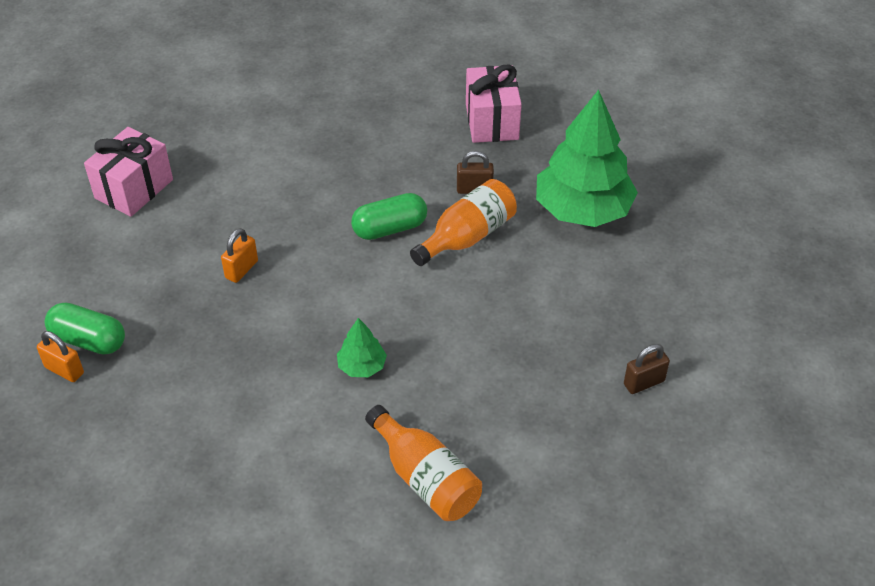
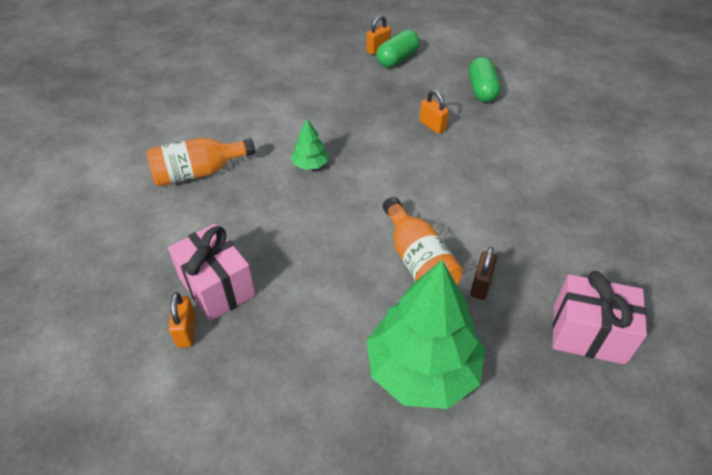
camera: 110 degrees right, 0 degrees up
(134, 189) = (535, 90): pink gift -> pink gift (217, 287)
(390, 228) = (447, 212): green capsule -> green capsule (481, 90)
(644, 383) = (186, 331): brown padlock -> orange padlock

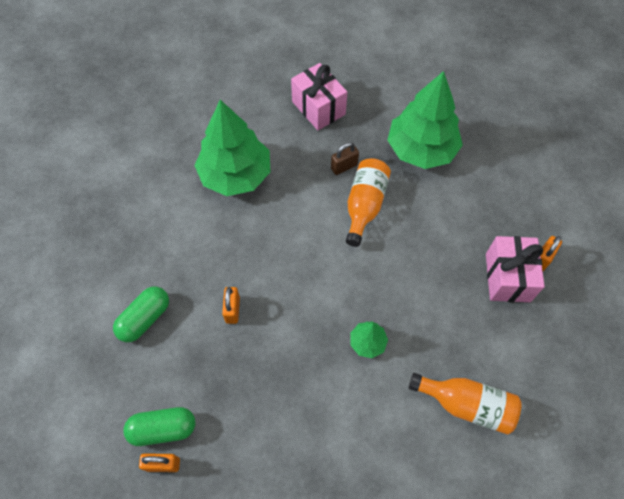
camera: 140 degrees left, 15 degrees up
(563, 208) = (235, 174): none -> green tree

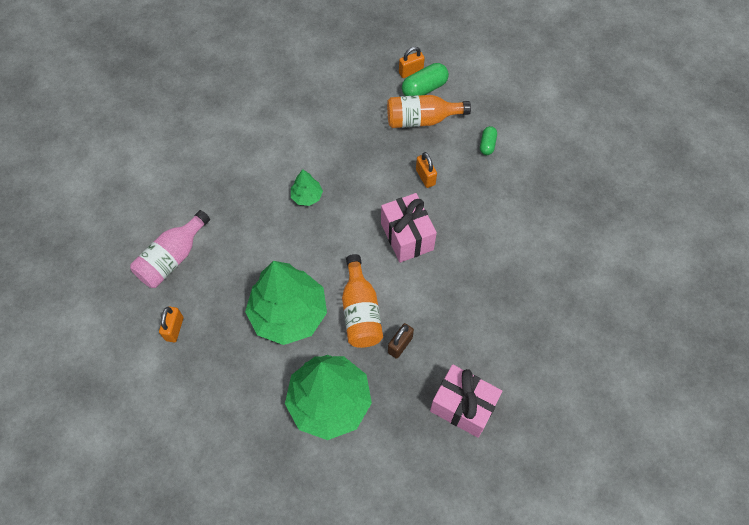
camera: 155 degrees right, 0 degrees up
(145, 319) = (487, 145): green capsule -> green capsule, size x0.60
(235, 174) = (498, 291): green tree -> green tree (289, 314)
(466, 404) = (215, 184): orange bottle -> orange bottle (421, 120)
(507, 277) = (204, 297): pink gift -> pink gift (407, 236)
(532, 332) = (173, 258): none -> pink bottle

